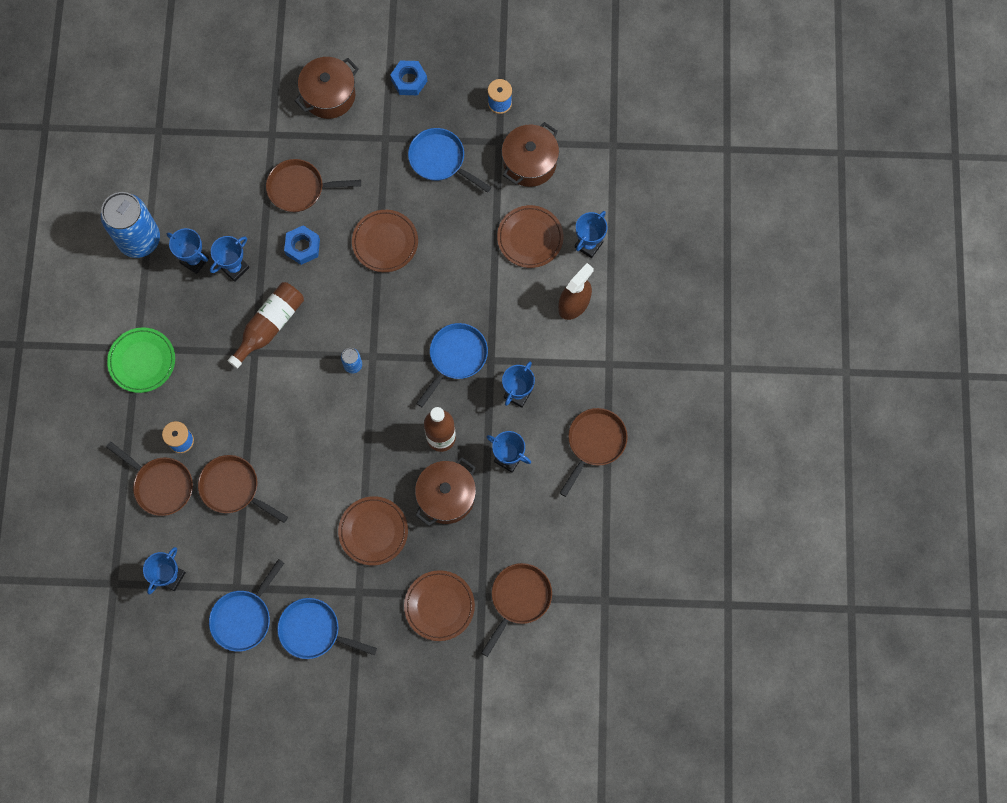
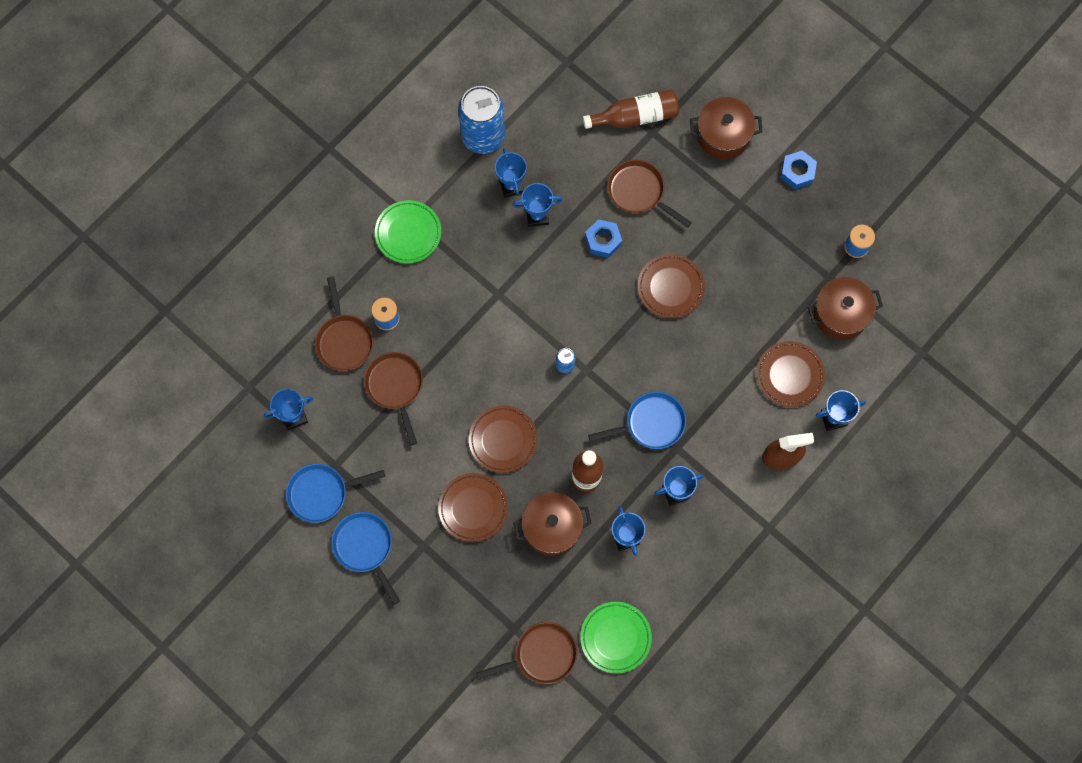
camera: 40 degrees right, 0 degrees up
(269, 326) = (526, 282): brown bottle -> brown bottle (635, 117)
(439, 606) = (475, 608): brown plate -> brown plate (503, 440)
(440, 160) = (769, 255): blue pan -> none
(563, 539) = (615, 637): none -> green plate
(594, 443) = (704, 581): brown pan -> none

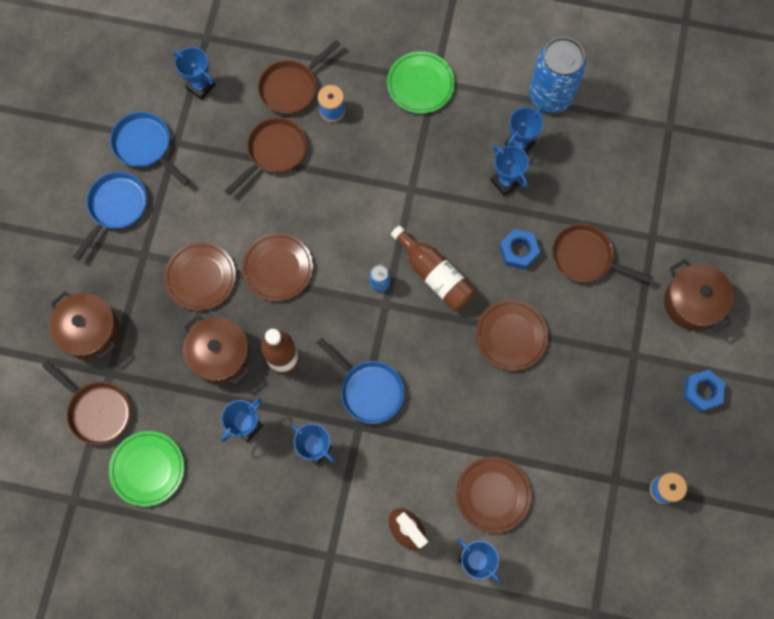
camera: 60 degrees right, 0 degrees up
(635, 117) = (657, 214): brown bottle -> brown bottle (435, 275)
(639, 192) = (586, 257): brown pan -> brown pan turned 75 degrees counterclockwise
(840, 314) = (584, 511): brown pot -> brown pot (90, 331)

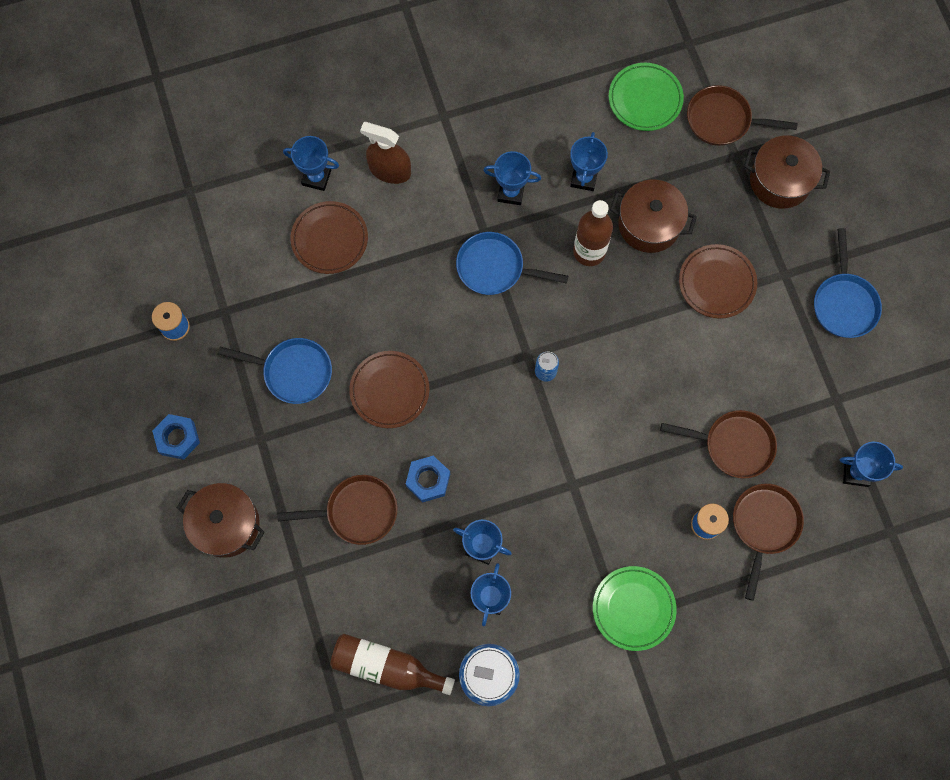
camera: 150 degrees right, 0 degrees up
(145, 146) = (863, 379): blue pan -> blue pan (293, 372)
(274, 152) = (733, 445): brown pan -> brown pan turned 90 degrees counterclockwise
(278, 268) = (651, 331): brown plate -> none
(435, 275) = (497, 409): brown bottle -> brown bottle (386, 667)

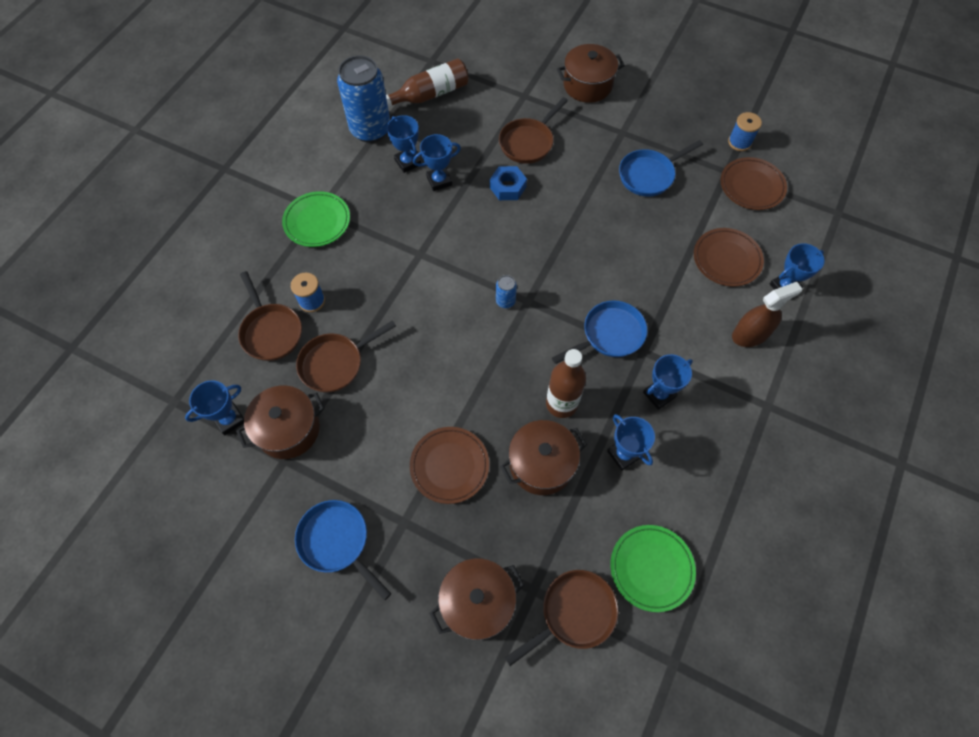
camera: 135 degrees right, 10 degrees down
(178, 438) = (663, 98): blue nut -> none
(389, 390) = (585, 211): brown plate -> brown plate (751, 186)
(815, 421) = (288, 429): none -> brown pot

